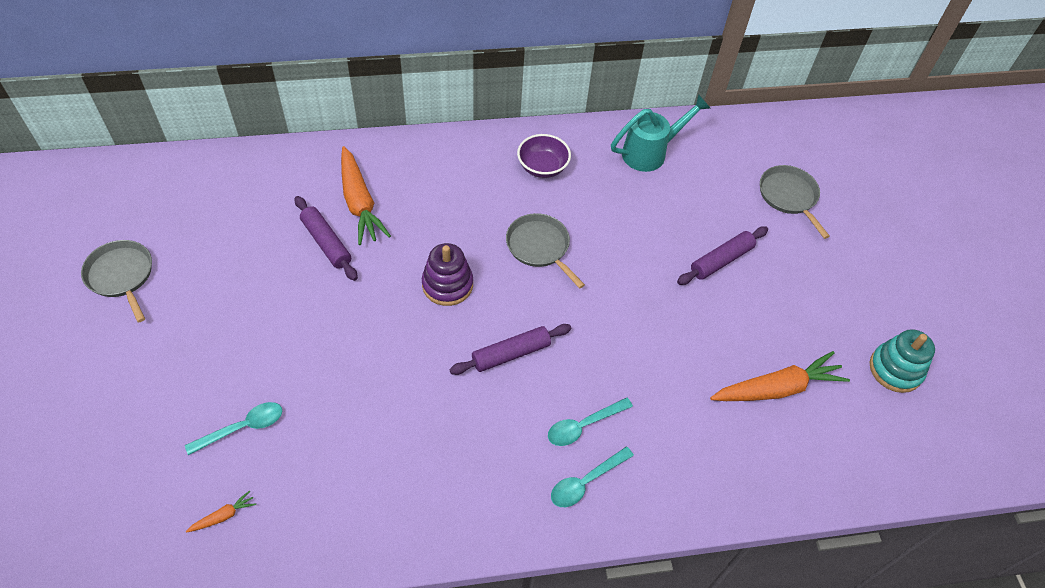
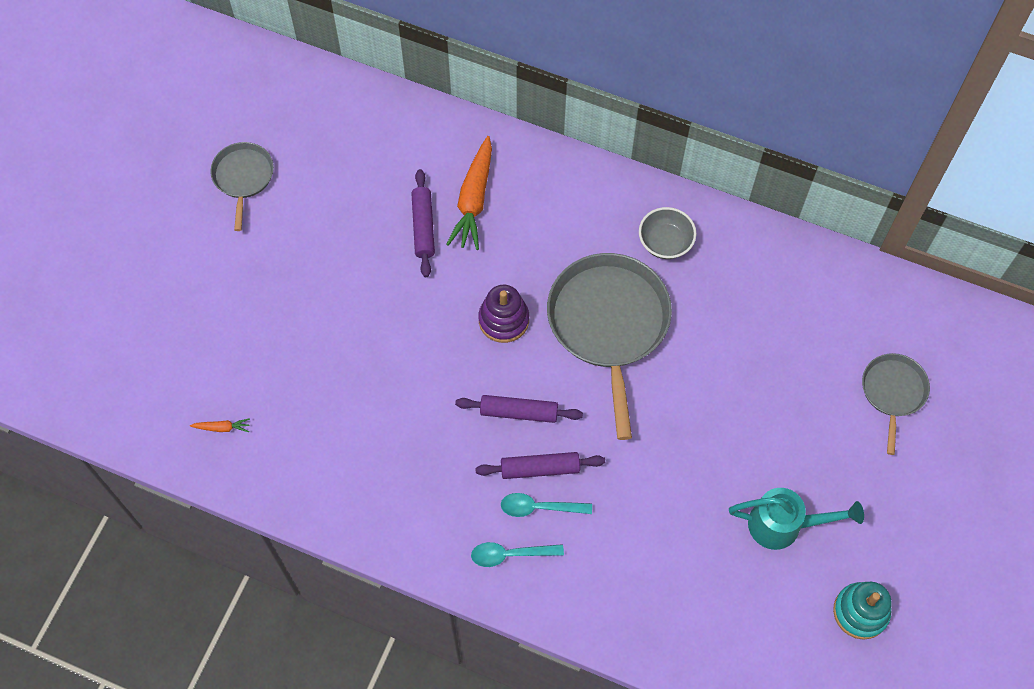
camera: 35 degrees right, 10 degrees up
(243, 427) = (271, 363): turquoise spoon -> none
(539, 247) = (609, 324): grey pan -> grey pan, size x1.88
(542, 167) = (665, 242): purple bowl -> grey bowl
(651, 152) = (784, 277): turquoise watering can -> turquoise watering can (784, 525)
(721, 260) = (772, 423): purple rolling pin -> purple rolling pin (540, 468)
(777, 388) = (733, 568): orange carrot -> none

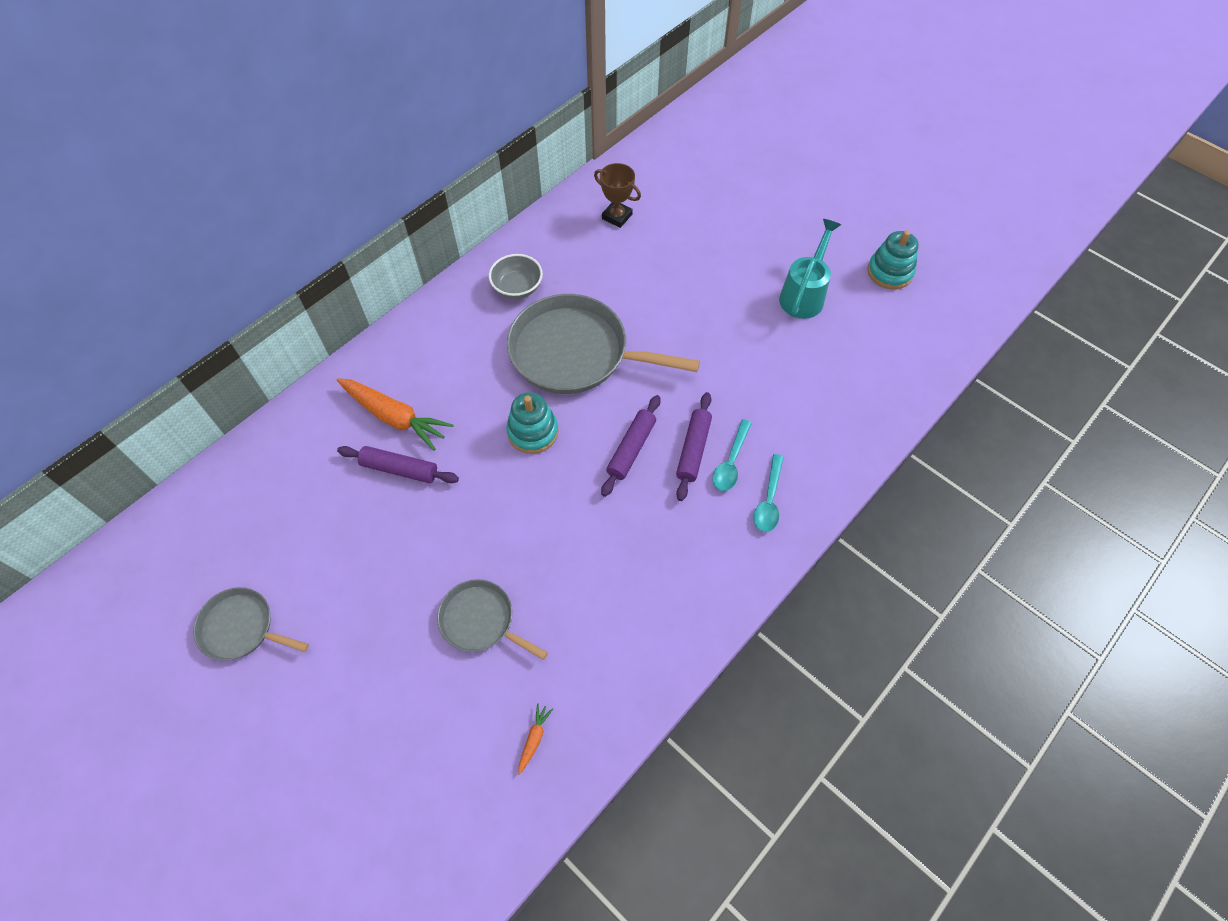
camera: 70 degrees left, 5 degrees down
(503, 320) = (533, 432): purple stacking toy -> turquoise stacking toy
(805, 301) = (617, 216): none -> brown trophy
(893, 392) = (717, 192): grey pan -> grey pan (480, 620)

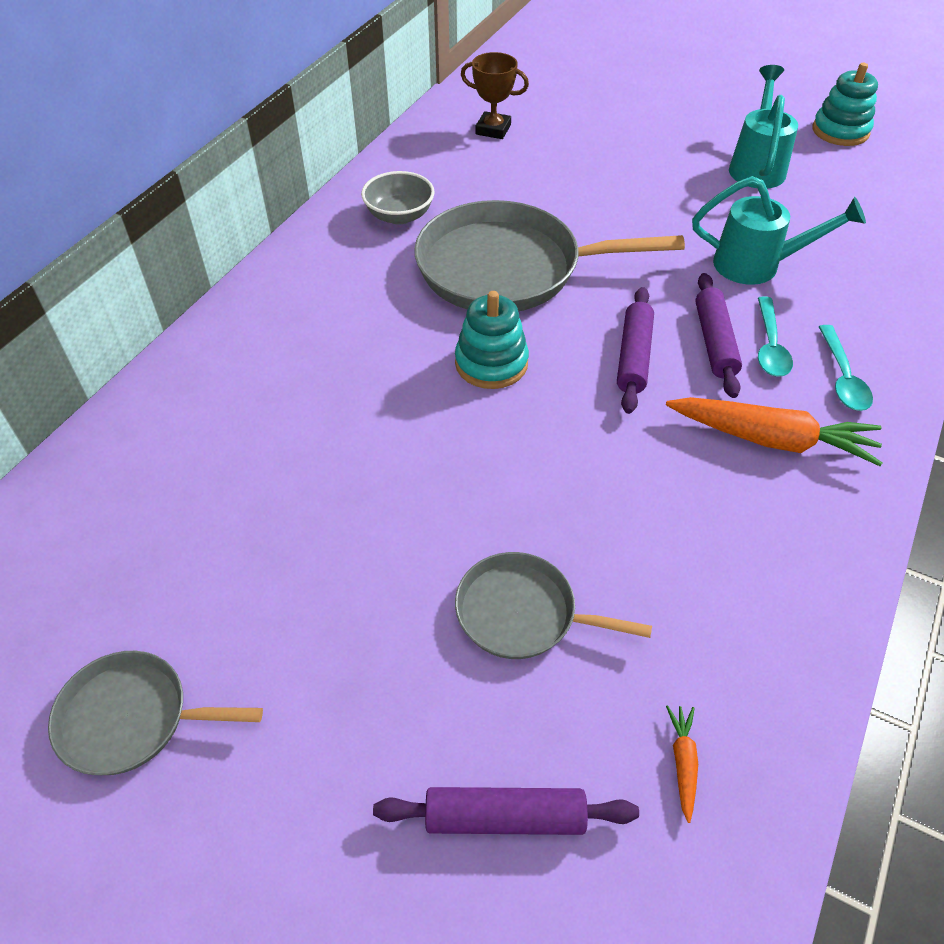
camera: 15 degrees left, 10 degrees down
(395, 417) = (287, 383): orange carrot -> orange carrot (772, 439)
(399, 469) = (318, 443): purple rolling pin -> purple rolling pin (505, 817)
(758, 390) = (758, 265): none -> turquoise watering can

